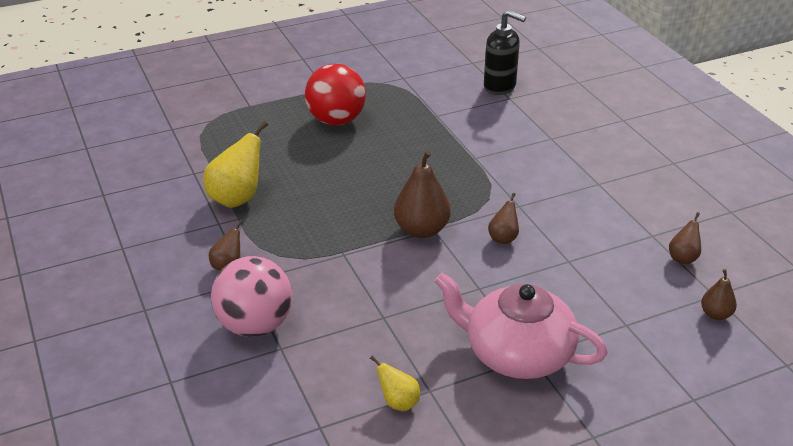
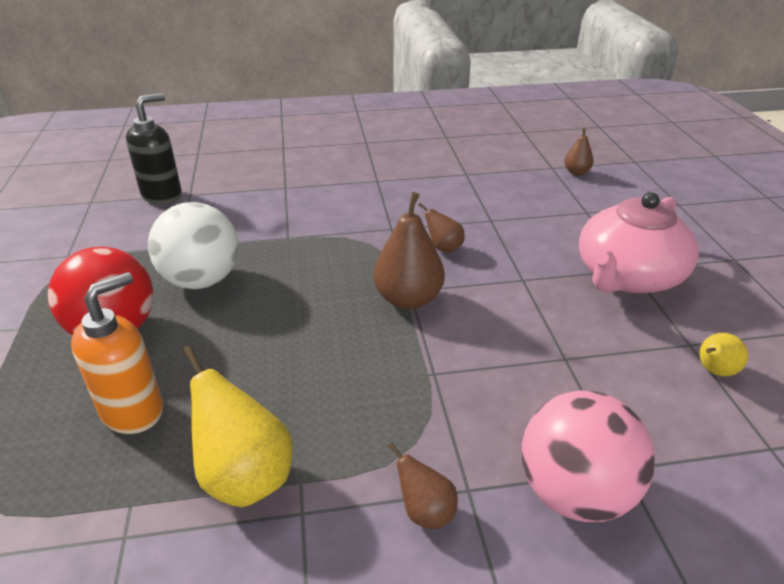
camera: 75 degrees left, 0 degrees up
(273, 148) = (133, 411): none -> orange soap dispenser
(401, 135) = (201, 280): none -> white ball
(683, 258) = (501, 168): brown pear -> none

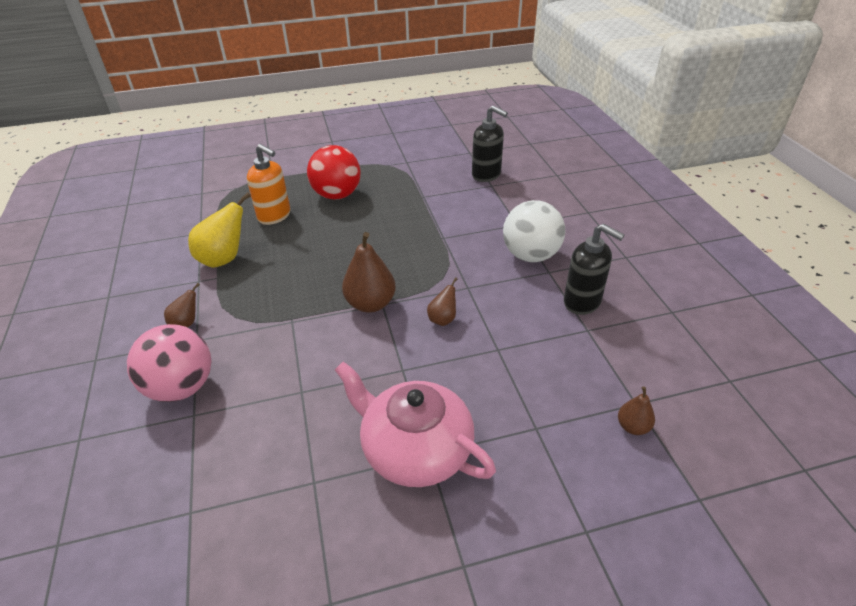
camera: 85 degrees right, 5 degrees up
(201, 280) = (386, 212): white ball -> white ball (530, 255)
(428, 170) = (582, 302): none -> black soap dispenser
(714, 371) = (277, 493): yellow pear -> none

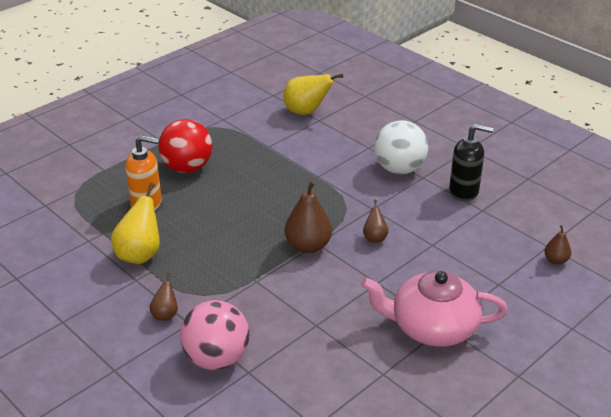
camera: 30 degrees left, 5 degrees down
(486, 175) = (306, 112): black soap dispenser -> yellow pear

